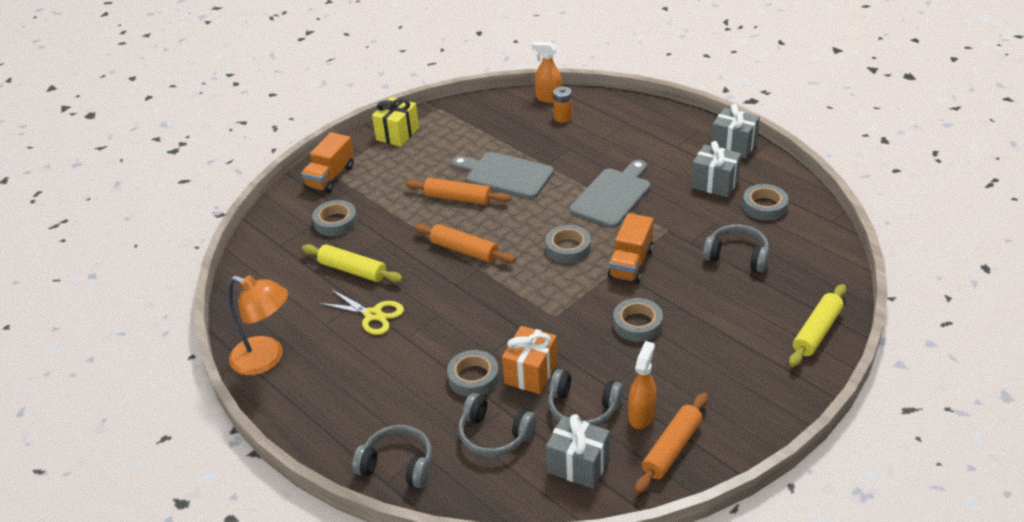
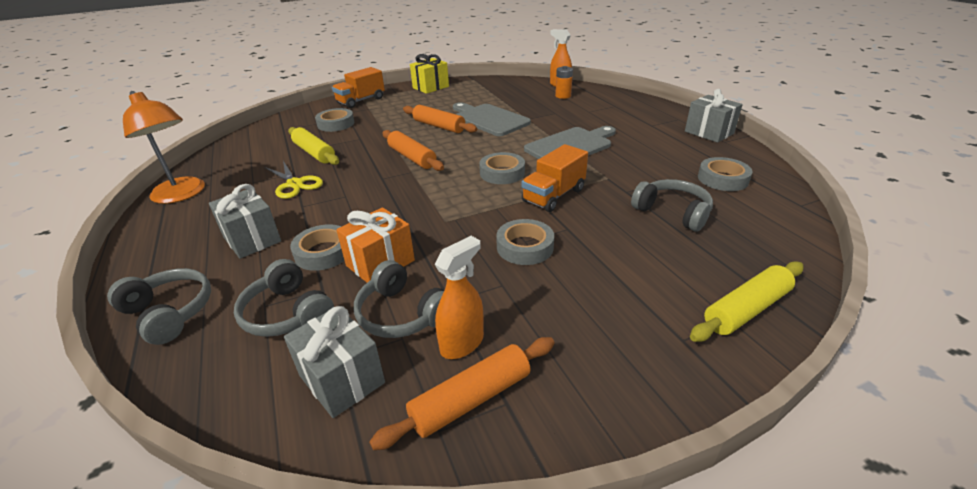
camera: 20 degrees right, 5 degrees down
(714, 183) = (676, 154): grey gift -> grey gift (252, 239)

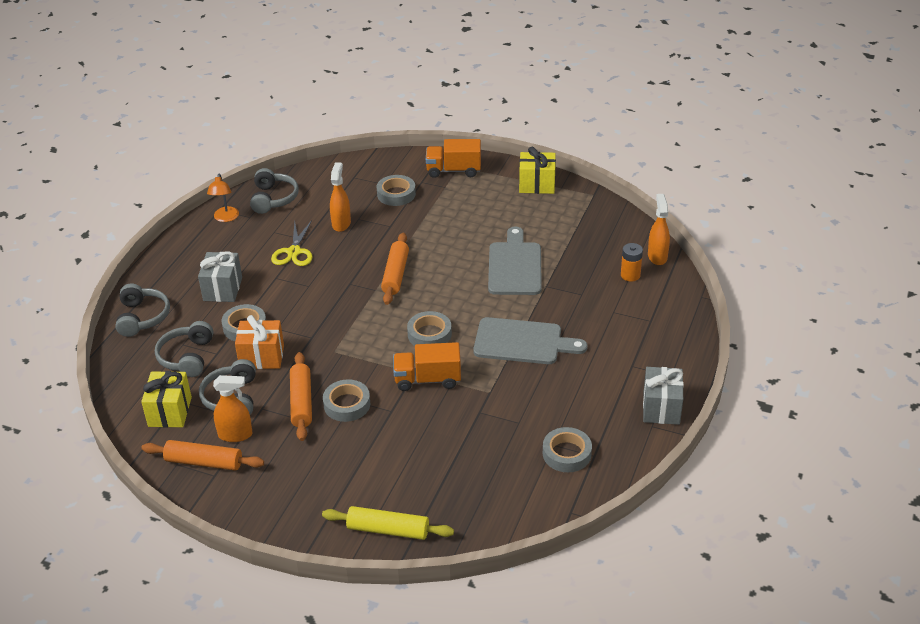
camera: 45 degrees right, 5 degrees up
(182, 195) = (225, 218): orange lamp -> orange lamp, size x0.59
(314, 153) = (341, 223): yellow rolling pin -> orange spray bottle
(342, 379) = (170, 412): grey gift -> yellow gift
(439, 126) = (464, 249): orange rolling pin -> orange rolling pin (301, 402)
(672, 212) = (475, 450): grey headphones -> grey headphones (273, 198)

